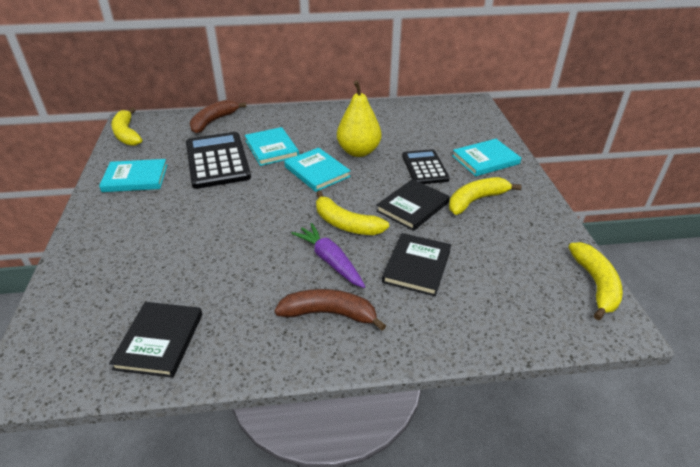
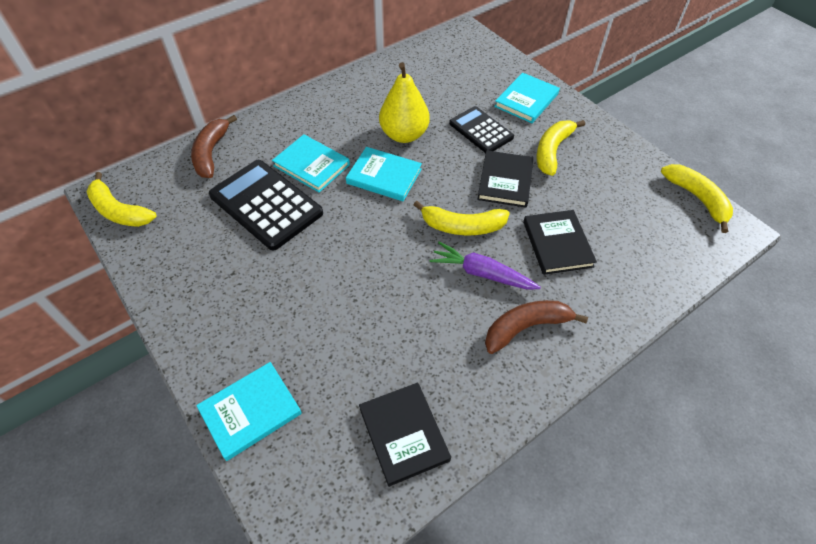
camera: 30 degrees left, 15 degrees up
(135, 178) = (192, 266): turquoise book -> turquoise book (250, 411)

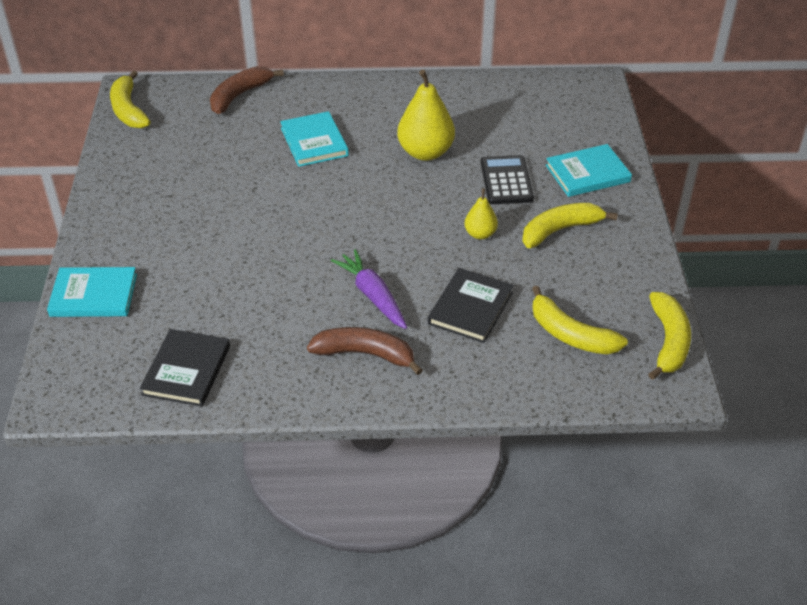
camera: 35 degrees right, 10 degrees down
(266, 204) = (245, 156): black calculator -> none
(384, 176) = (369, 179): turquoise book -> none
(462, 226) = (396, 251): yellow banana -> yellow banana (570, 334)
(505, 181) = (480, 234): black book -> yellow pear

